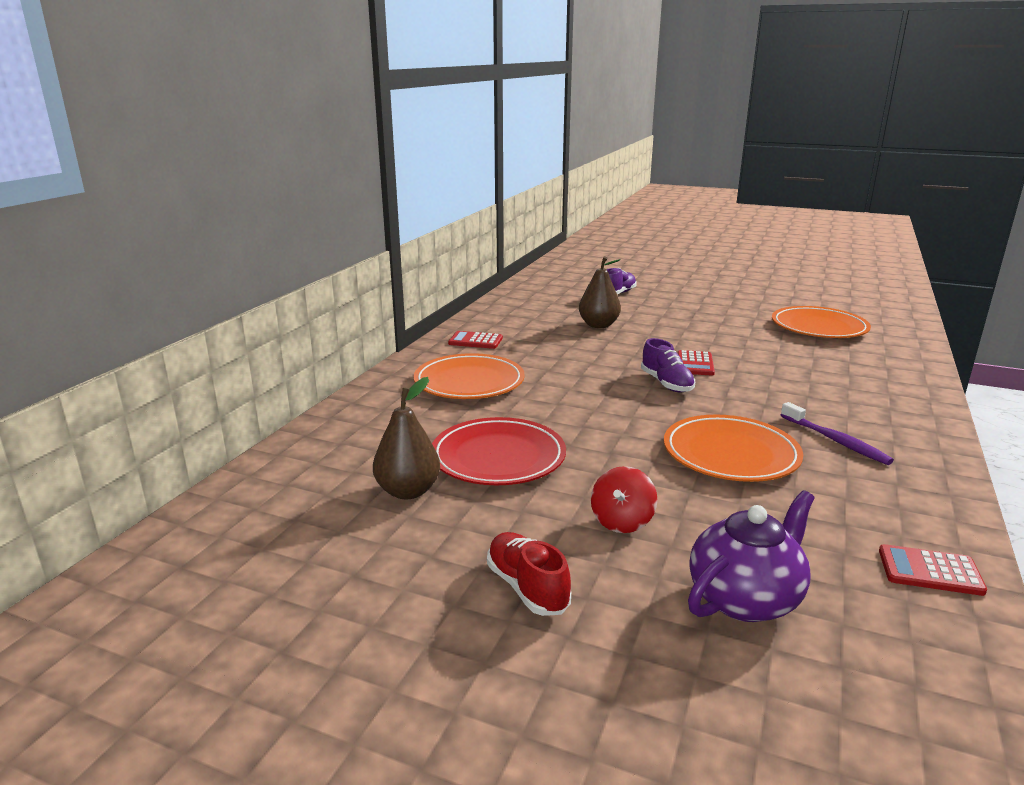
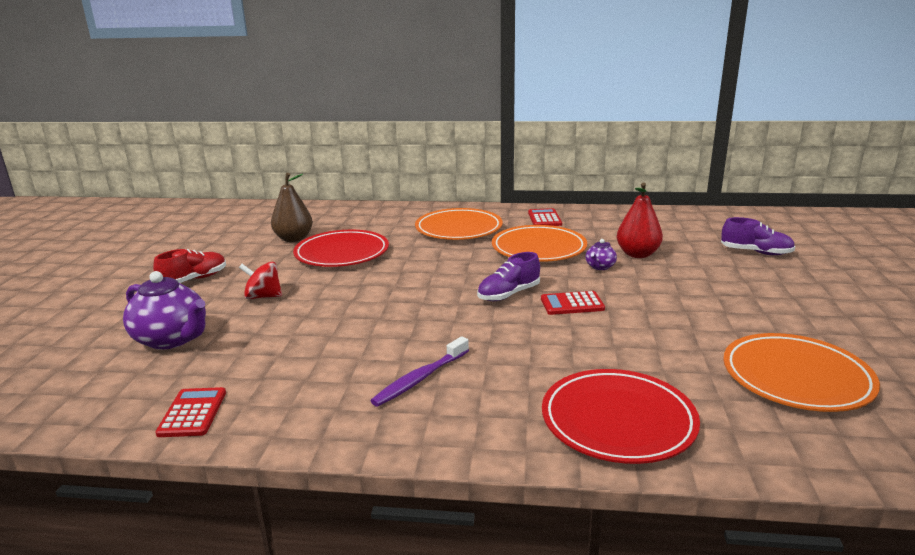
camera: 75 degrees right, 0 degrees up
(598, 325) = (637, 254): brown pear -> red pear
(619, 342) = (600, 267): none -> purple teapot
(730, 454) = (373, 328): orange plate -> orange plate (538, 248)
(885, 381) = (618, 421): none -> red plate

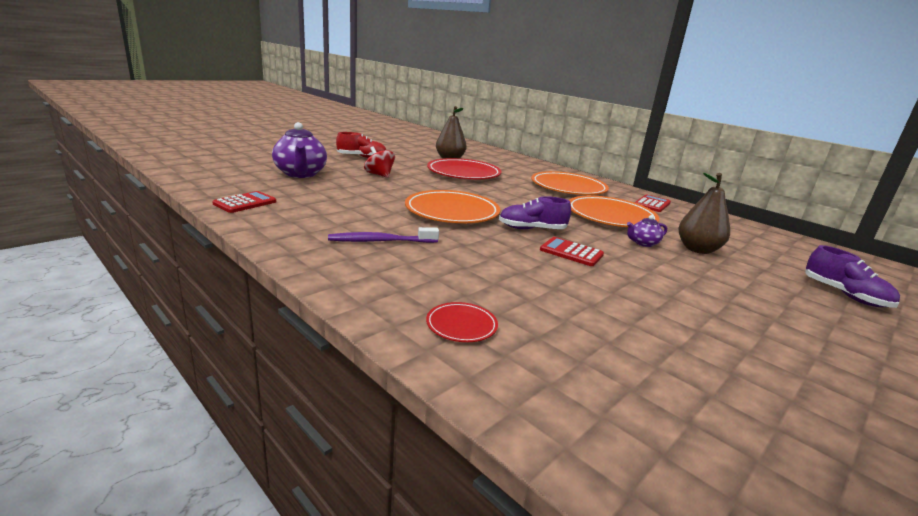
camera: 35 degrees right, 0 degrees up
(618, 421) = (461, 325): red plate -> red plate, size x0.47
(637, 254) = (697, 249): red pear -> brown pear
(796, 377) = (700, 390): orange plate -> orange plate (452, 212)

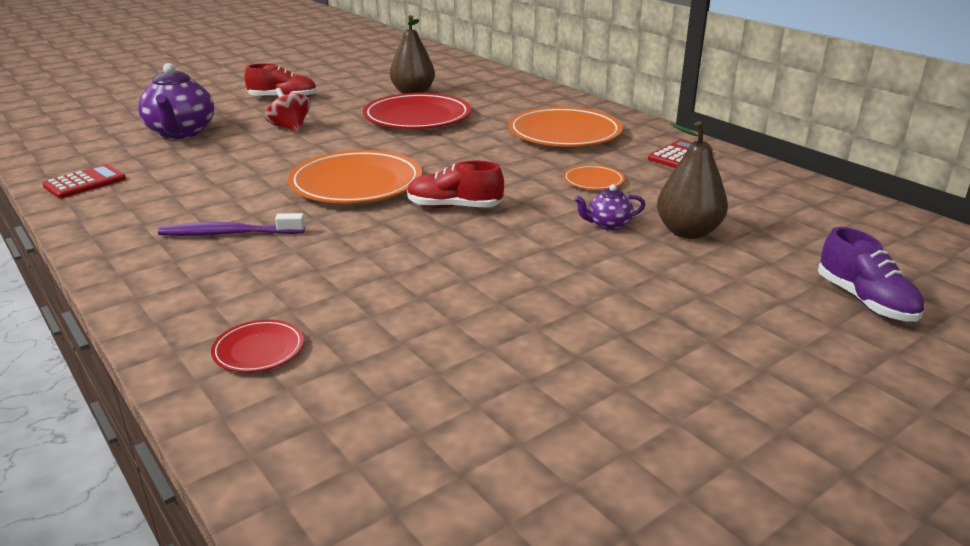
camera: 10 degrees right, 5 degrees up
(532, 229) = (454, 207): purple shoe -> red shoe
(571, 252) = (485, 242): red calculator -> none
(610, 216) = (593, 181): orange plate -> orange plate, size x0.47

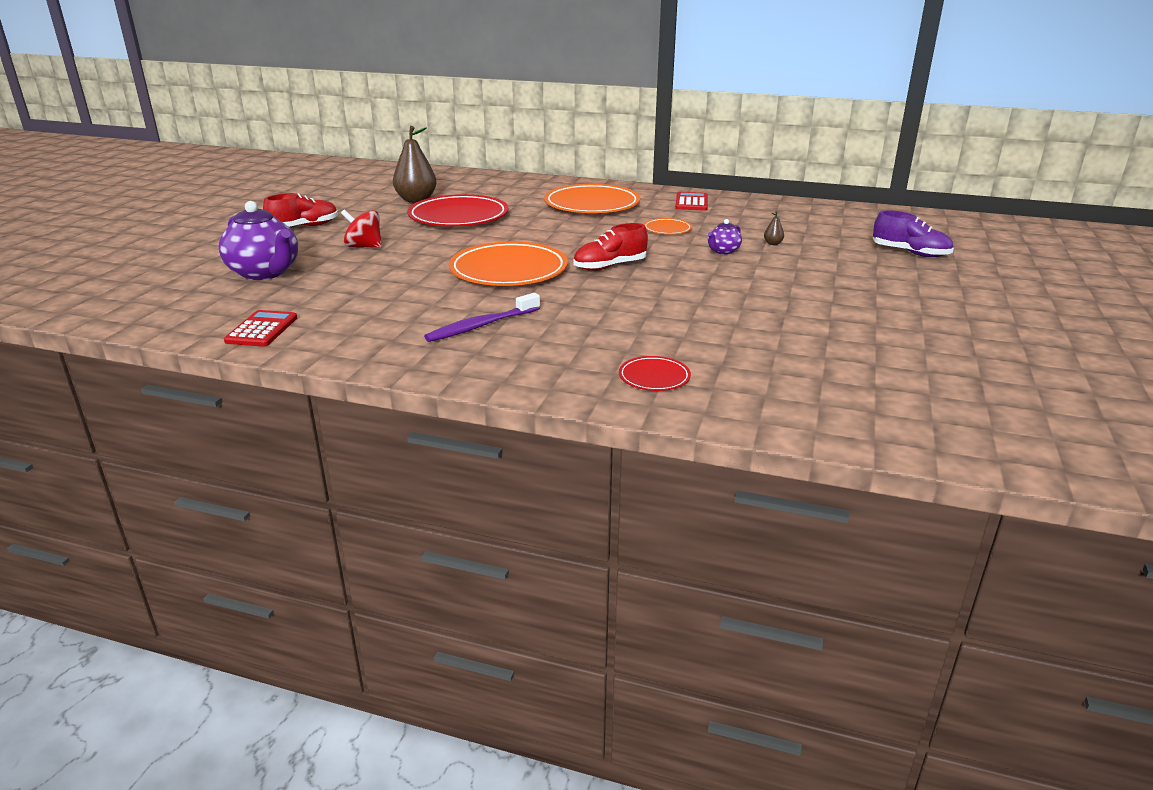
camera: 35 degrees left, 0 degrees up
(688, 232) = (773, 243): brown pear -> brown pear, size x0.40

